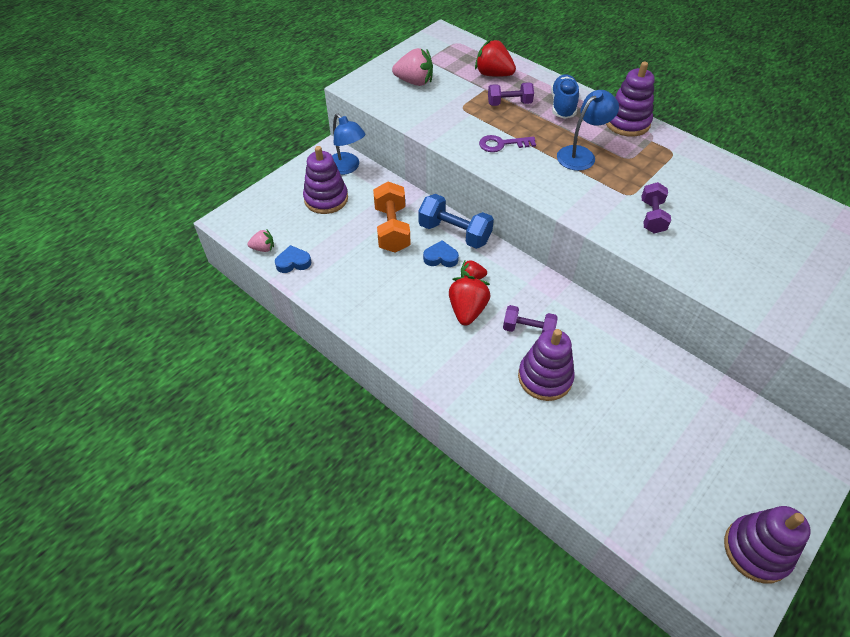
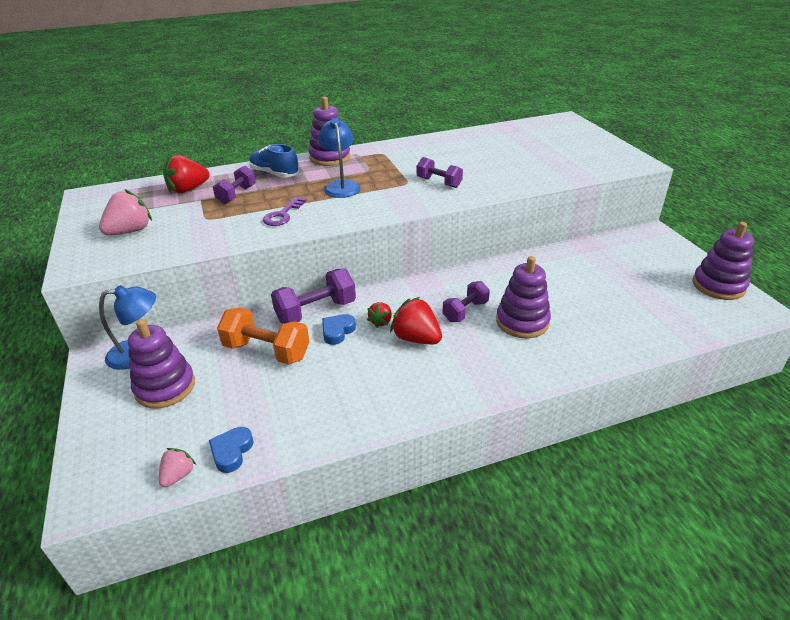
camera: 60 degrees left, 15 degrees down
(454, 233) = (316, 311): blue dumbbell -> purple dumbbell

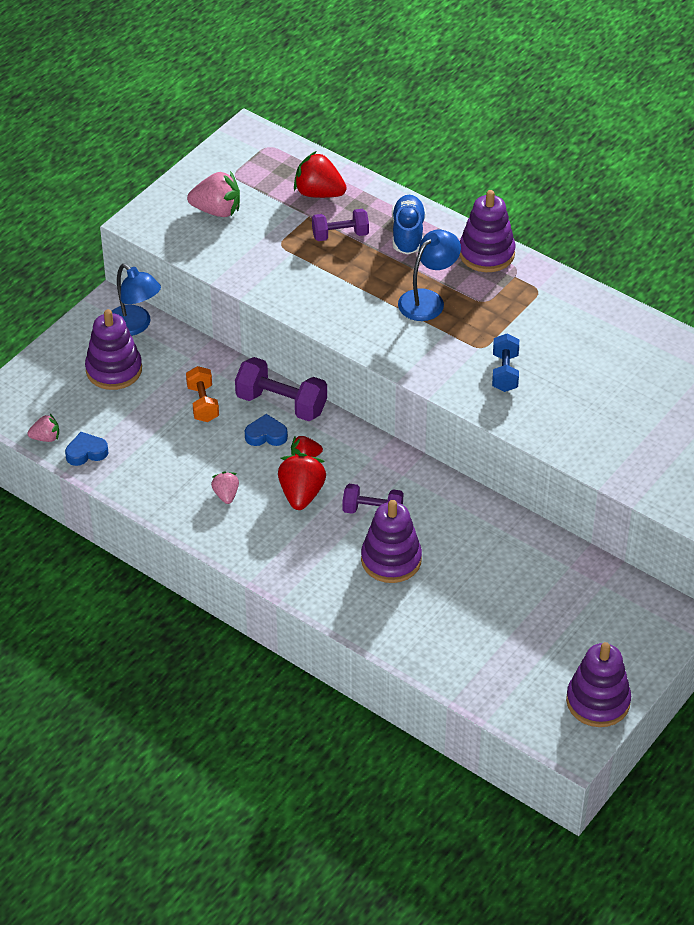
camera: 55 degrees right, 10 degrees up
(267, 351) = (203, 403): orange dumbbell -> orange dumbbell, size x0.64
(283, 215) = (332, 292): purple key -> none
(377, 380) = (226, 495): none -> pink strawberry
(439, 183) = (504, 372): purple dumbbell -> blue dumbbell

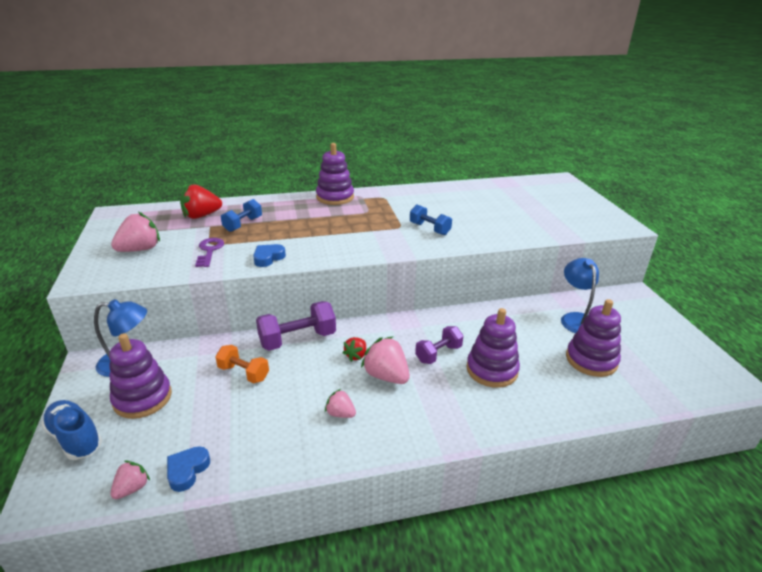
camera: 50 degrees left, 15 degrees down
(266, 435) = (313, 361): blue heart -> blue heart (268, 258)
(269, 254) = (209, 251): none -> purple key
(301, 494) = (386, 376): red strawberry -> pink strawberry
(340, 235) = (243, 224): purple dumbbell -> blue dumbbell
(408, 234) = (281, 208): blue shoe -> blue shoe (75, 438)
(428, 300) = (338, 224): blue lamp -> blue lamp (576, 319)
(598, 701) = (694, 353): purple stacking toy -> purple stacking toy (591, 360)

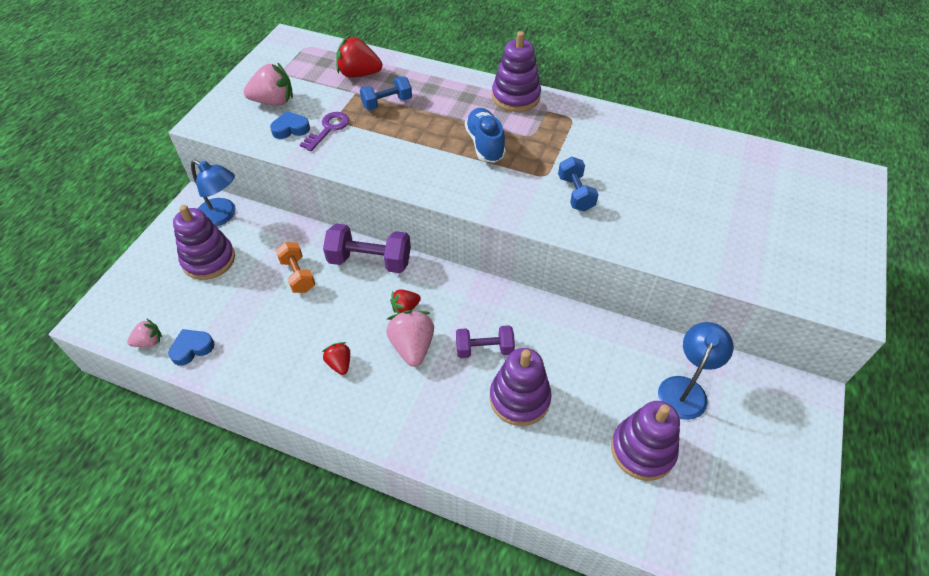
camera: 35 degrees right, 20 degrees up
(75, 438) = (143, 273): blue shoe -> blue shoe (485, 144)
(268, 258) = (371, 163): blue heart -> blue heart (290, 129)
(340, 413) = (339, 364): pink strawberry -> red strawberry

